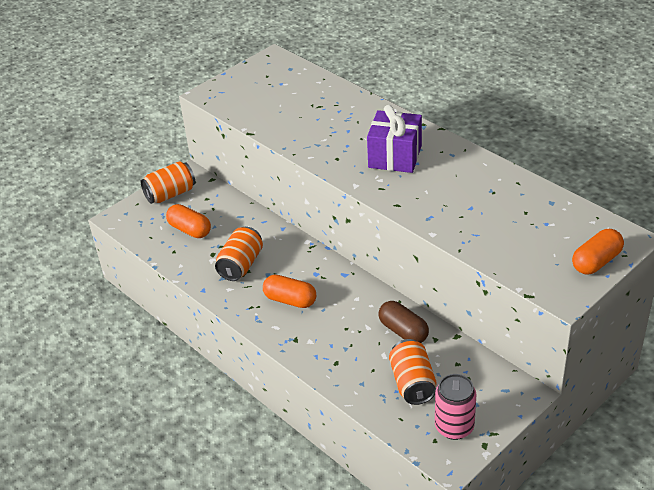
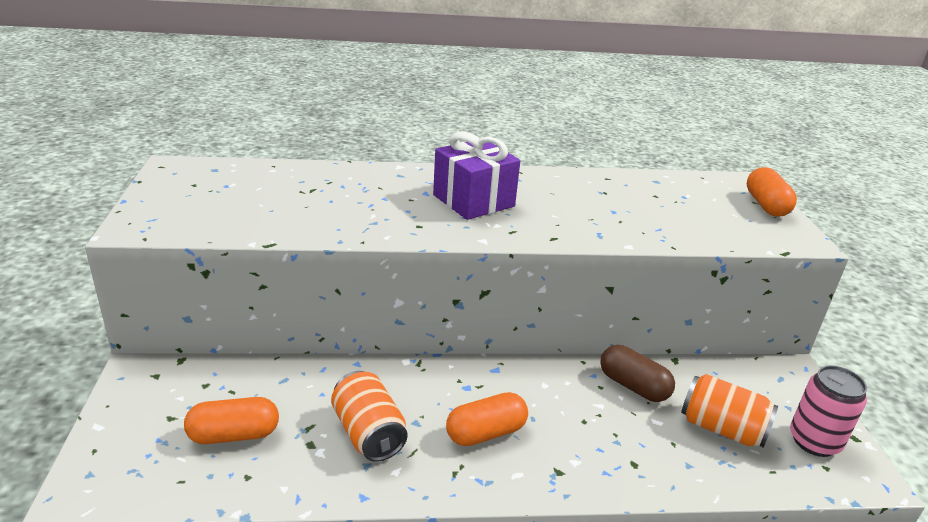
camera: 55 degrees left, 10 degrees down
(170, 194) = (138, 408): orange can -> none
(403, 331) = (633, 386): brown capsule -> brown capsule turned 45 degrees clockwise

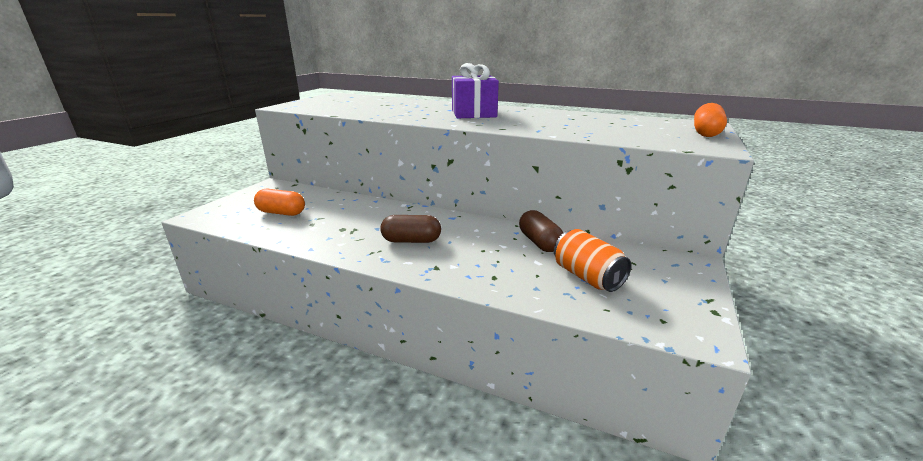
camera: 30 degrees right, 5 degrees down
(368, 433) = (345, 226): orange can -> none
(486, 433) = (411, 241): orange capsule -> brown capsule
(814, 441) = (667, 303): pink can -> none

